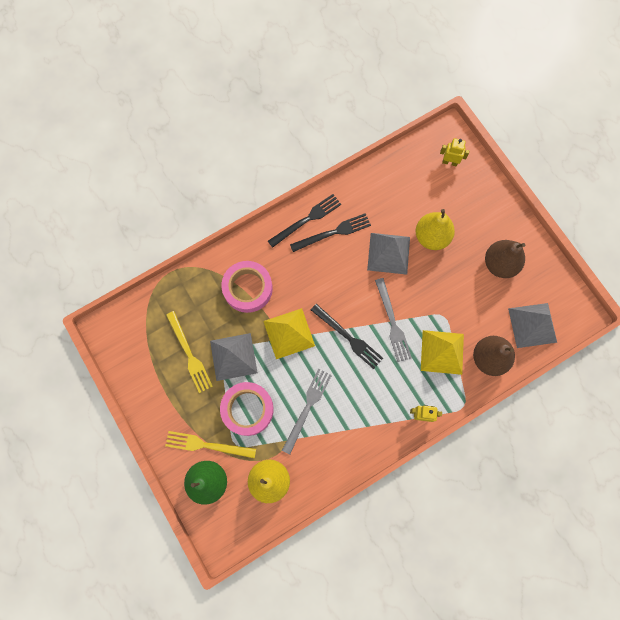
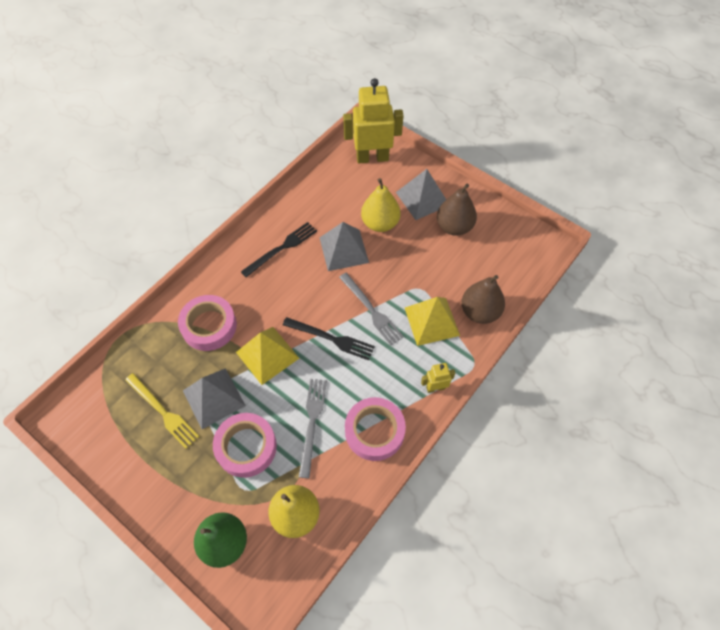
camera: 20 degrees left, 15 degrees down
(207, 445) = (211, 502): yellow fork -> none
(307, 220) = (251, 245): black fork -> none
(356, 434) = (374, 431): none -> pink tape
(449, 162) = (372, 158): yellow robot -> yellow robot, size x2.15
(532, 325) = (508, 269): grey pyramid -> grey pyramid (422, 198)

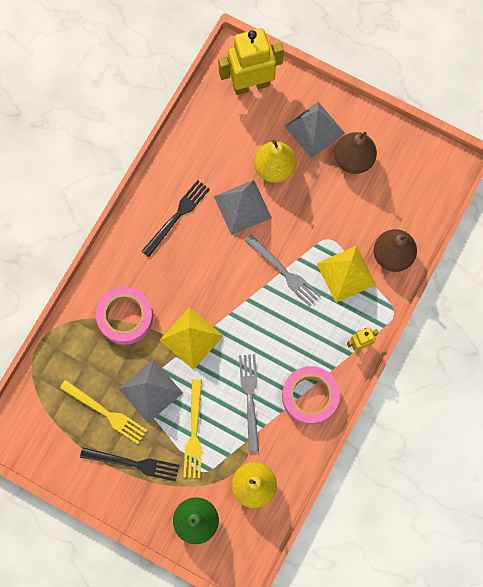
camera: 10 degrees left, 15 degrees up
(246, 447) = (194, 432): pink tape -> yellow fork
(331, 339) = (250, 310): black fork -> black fork (133, 463)

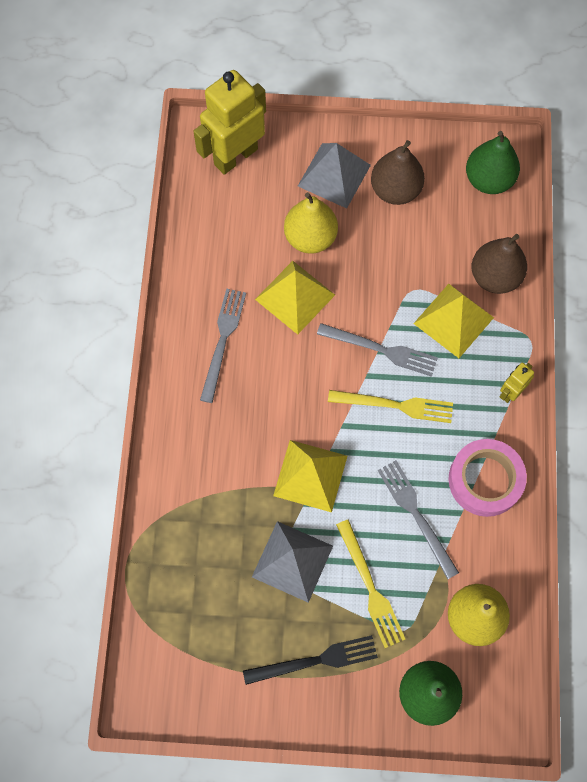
camera: 25 degrees left, 5 degrees down
(106, 413) = (251, 614): yellow fork -> yellow fork (395, 405)
(125, 317) = (218, 487): pink tape -> none
(177, 216) = (223, 341): black fork -> grey fork
(242, 207) = (295, 297): grey pyramid -> yellow pyramid
(425, 181) = (488, 180): none -> green pear

